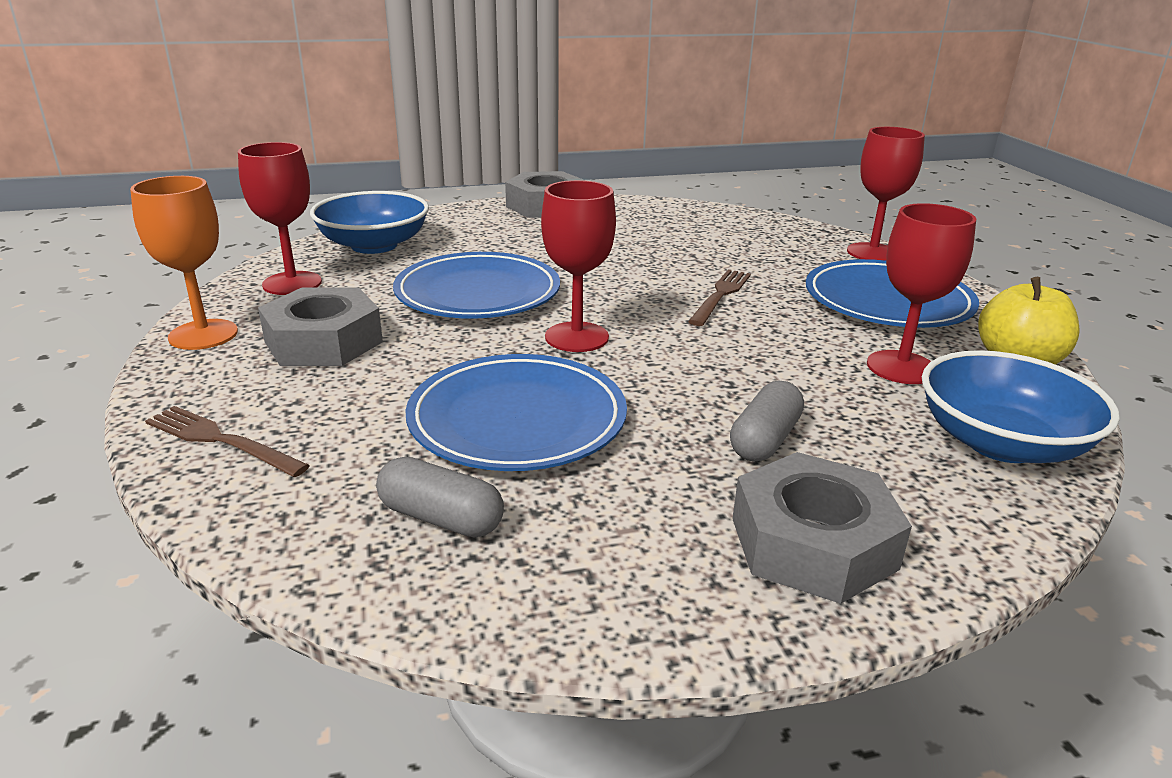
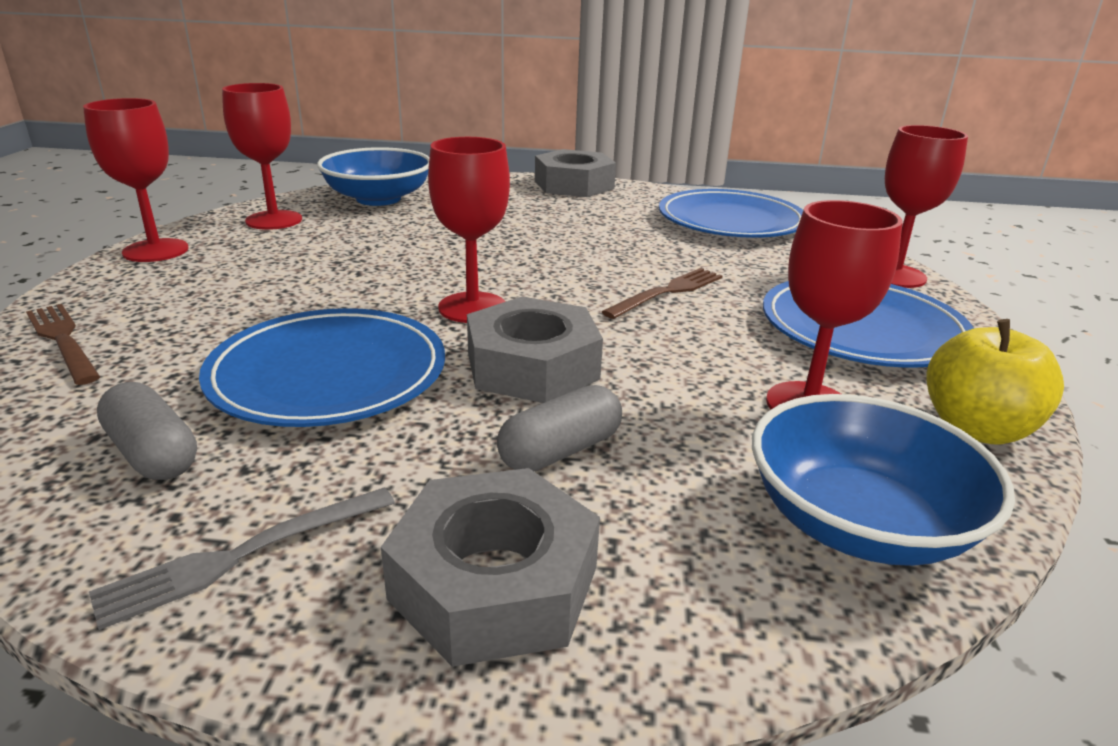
camera: 20 degrees right, 0 degrees up
(203, 335) = (156, 250): orange goblet -> red goblet
(323, 341) = (242, 272): grey nut -> grey nut (532, 366)
(478, 293) = (423, 253): blue plate -> blue plate (730, 221)
(611, 575) = (242, 555): none -> grey fork

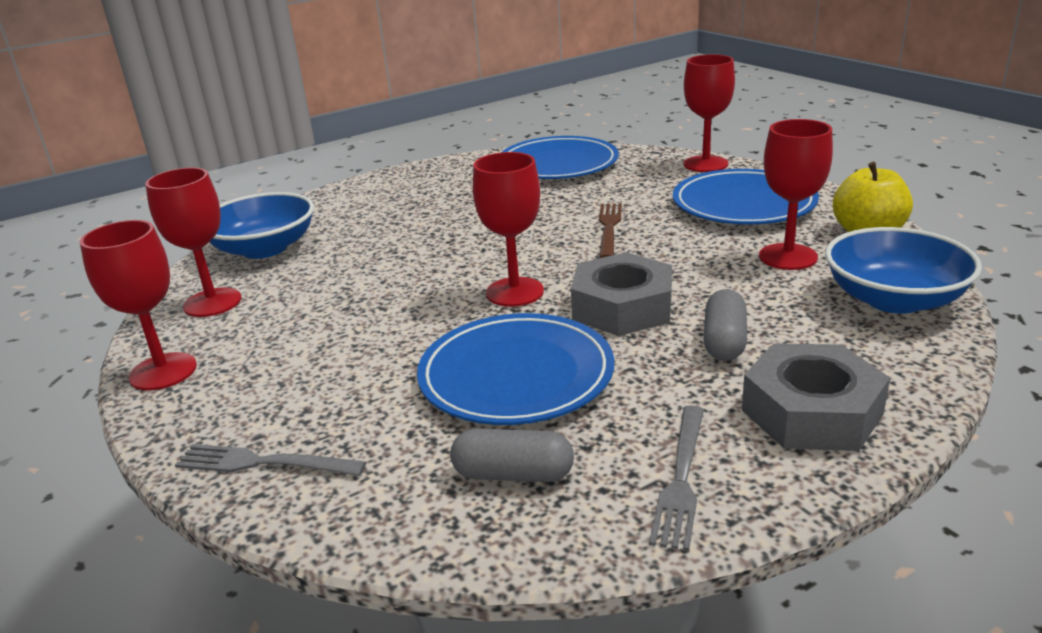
camera: 35 degrees left, 0 degrees up
(63, 340) = (263, 463): brown fork -> grey fork
(574, 185) = (399, 177): grey nut -> none

